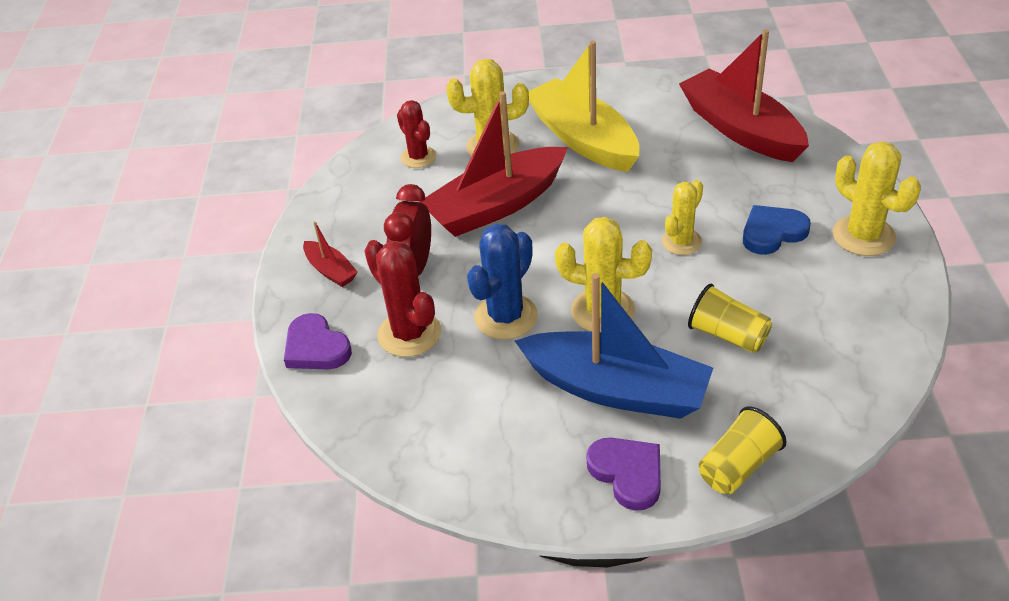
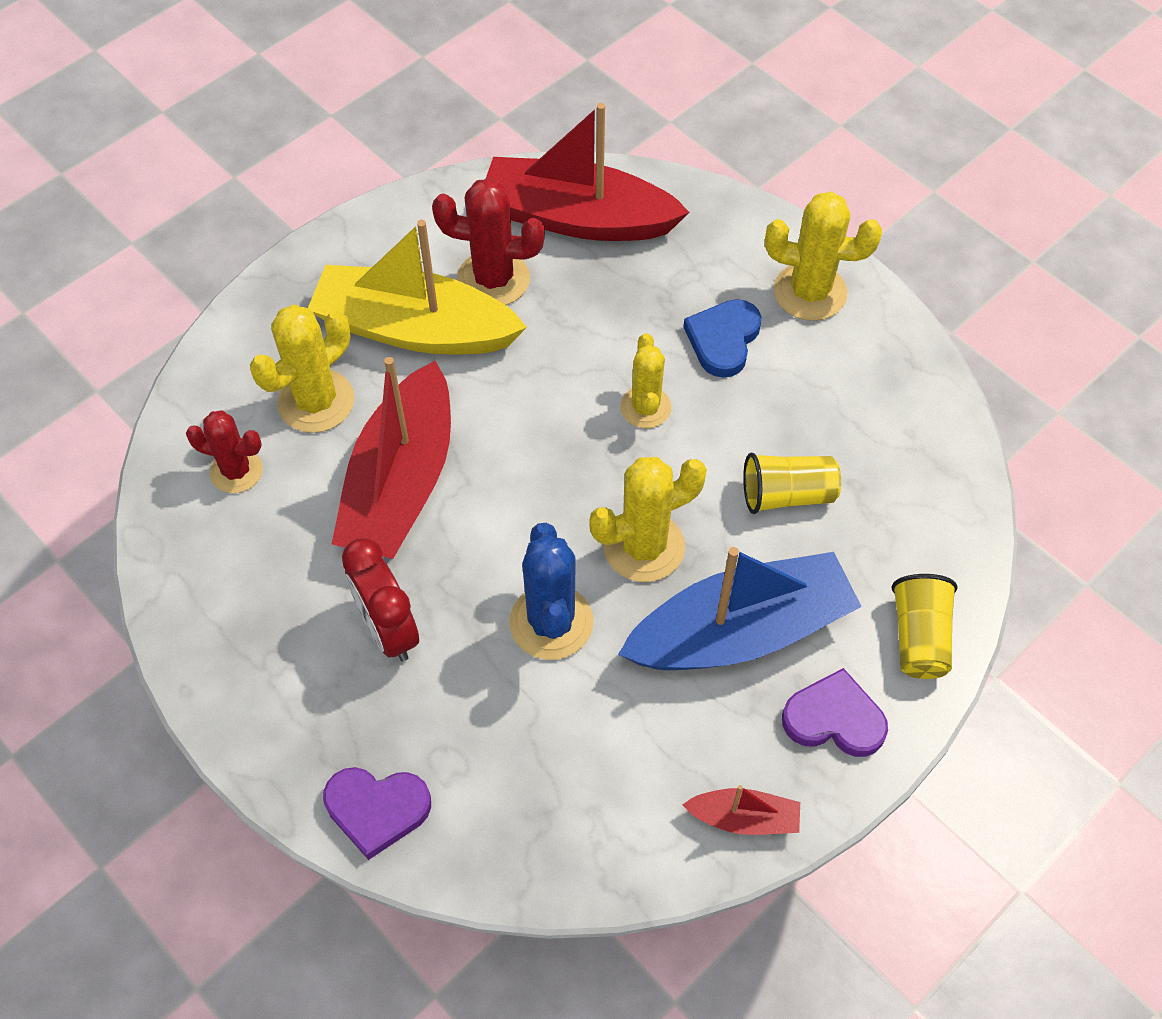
camera: 45 degrees left, 15 degrees up
(331, 270) = (288, 698): red boat -> red boat (744, 818)
(409, 334) = (467, 716): red cactus -> red cactus (493, 279)

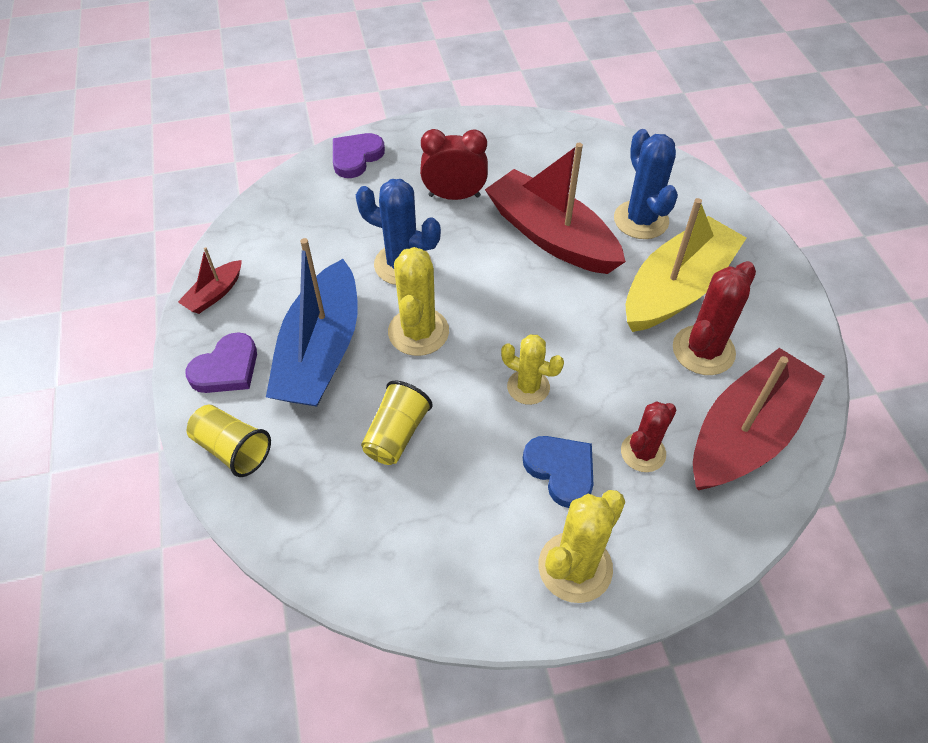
camera: 120 degrees right, 5 degrees down
(236, 471) = (608, 171): red cactus -> red cactus (643, 452)
(316, 401) = (641, 220): yellow cactus -> blue cactus

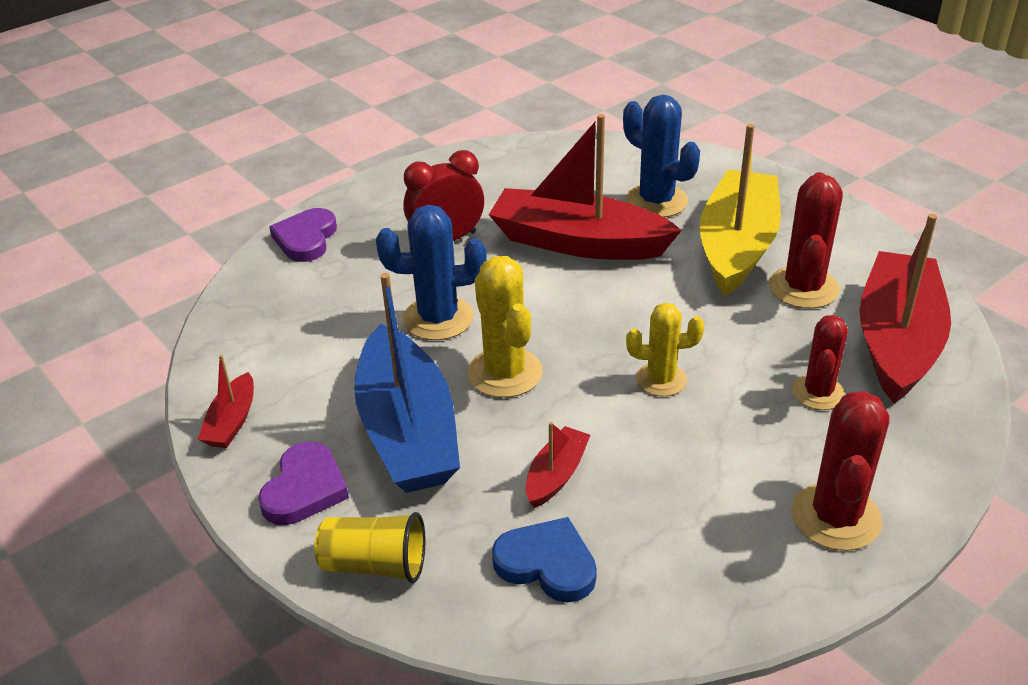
camera: 25 degrees left, 15 degrees down
(396, 434) = (556, 475): yellow cup -> red boat
(561, 471) = (753, 439): blue heart -> blue heart (547, 564)
(575, 567) = (836, 517): yellow cactus -> red cactus

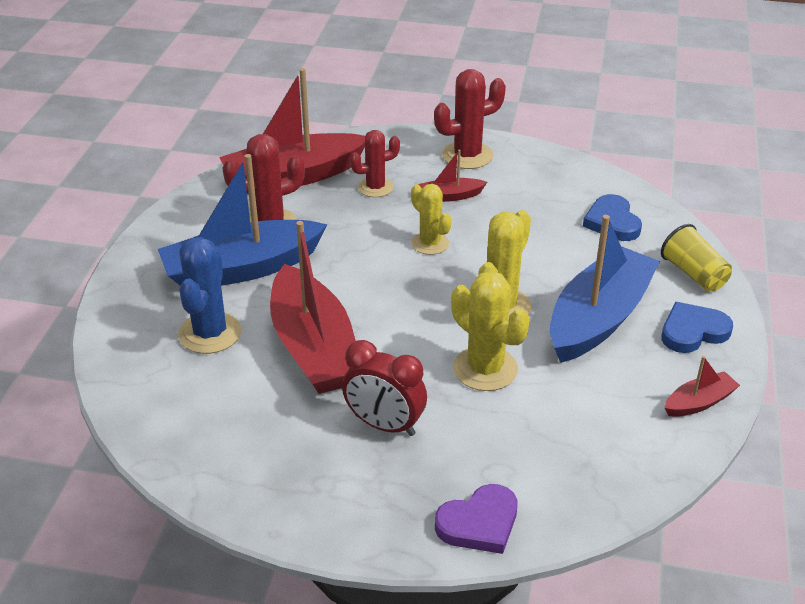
camera: 130 degrees left, 0 degrees up
(304, 488) = (693, 331): purple heart -> blue heart
(438, 318) = (485, 369): blue cactus -> yellow cactus
(556, 475) = (554, 246): red boat -> red boat (450, 196)
(737, 246) = (241, 269): yellow boat -> blue boat

